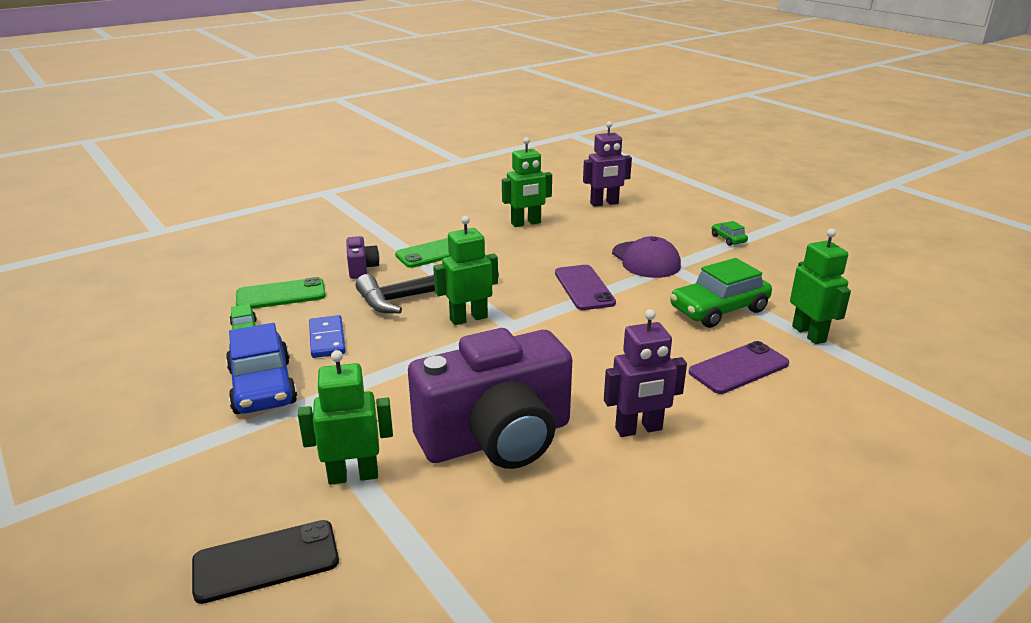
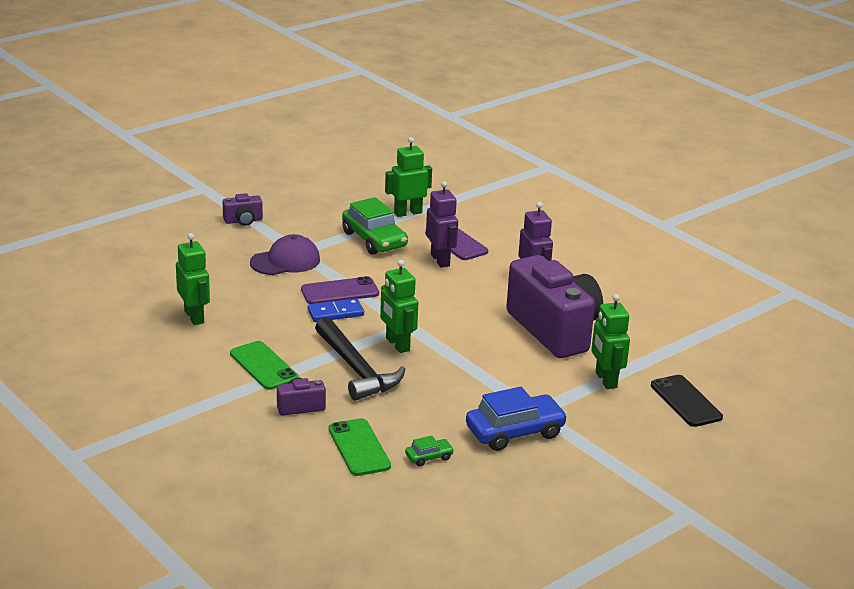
camera: 95 degrees left, 0 degrees up
(327, 339) = (439, 411): blue domino -> blue domino (335, 313)
(604, 203) = (147, 272): purple robot -> purple robot (440, 260)
(728, 239) = (243, 221): green car -> purple camera

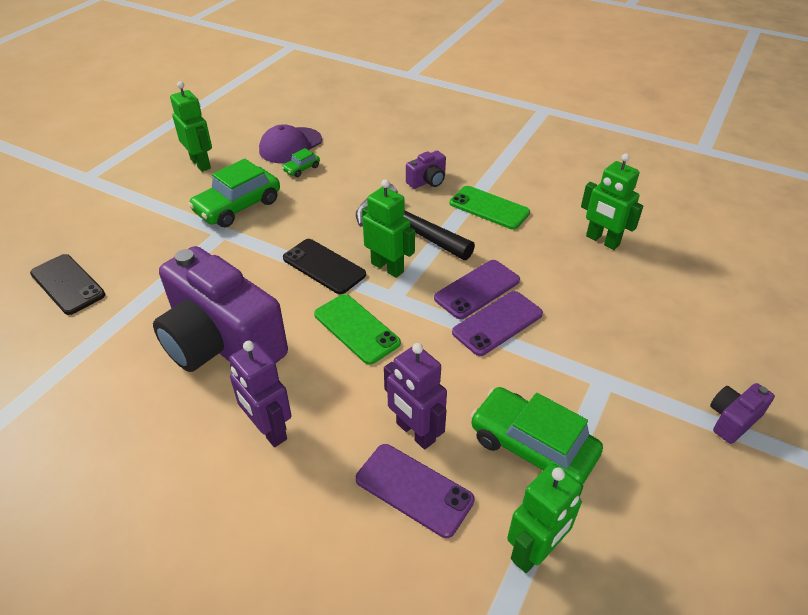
camera: 160 degrees right, 15 degrees up
(285, 261) = (601, 354): purple cap -> purple cap (290, 145)
(335, 313) = (477, 289): blue domino -> purple phone
(359, 448) = (359, 162): green phone -> green phone (356, 329)
(452, 359) = (324, 266): none -> black phone
(515, 432) = (238, 206): blue car -> green car
(605, 380) = (155, 286): green robot -> green robot (201, 163)

